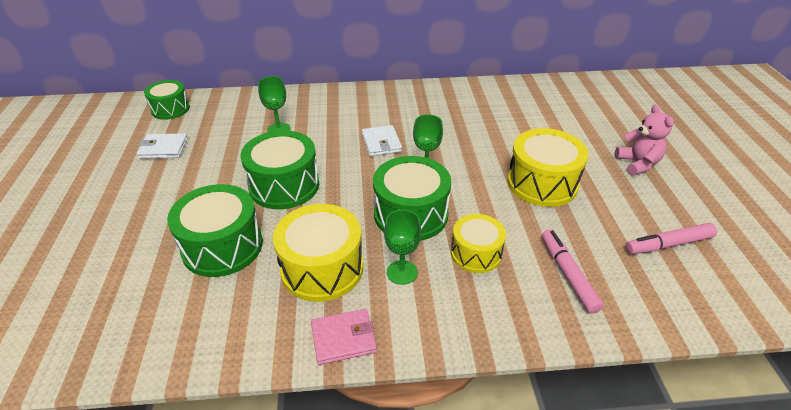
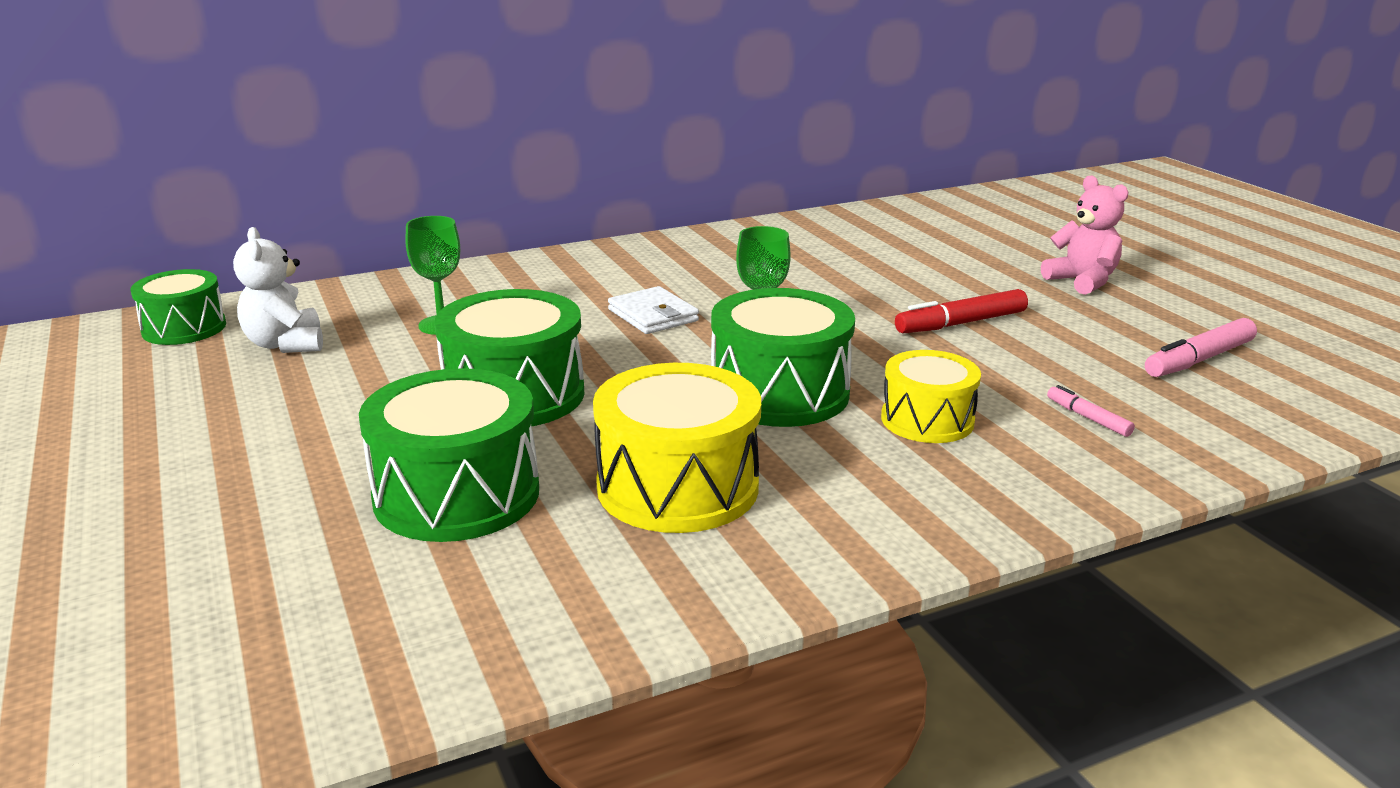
camera: 20 degrees left, 15 degrees down
(163, 148) = (214, 383): white wallet -> none
(205, 129) = (285, 344): none -> white teddy bear
(343, 338) = (792, 566): pink wallet -> none
(402, 272) = (824, 465): green goblet -> none
(542, 183) = (961, 323): yellow drum -> red marker
(568, 274) = (1088, 418): pink marker -> pink marker, size x0.55

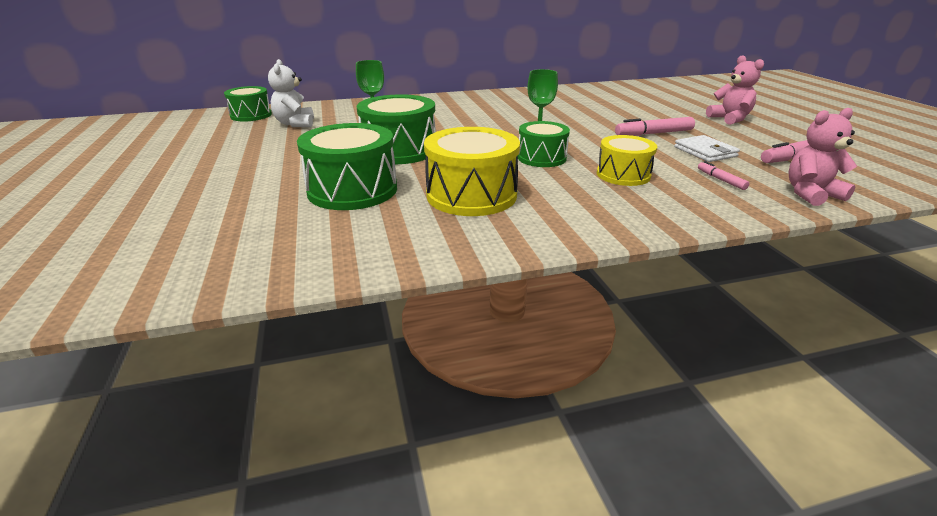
camera: 10 degrees right, 5 degrees up
(653, 315) = (484, 122): white wallet -> white wallet (705, 152)
(779, 393) = (541, 158): green drum -> green drum, size x0.63
(961, 323) = (653, 133): red marker -> pink marker
(1231, 436) = (810, 194): none -> pink teddy bear

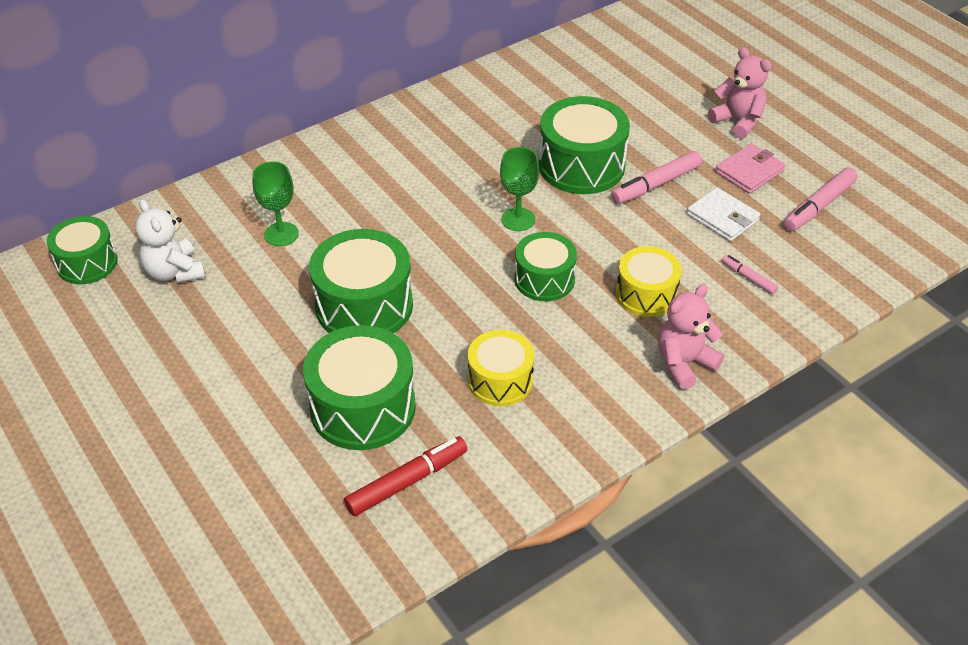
camera: 20 degrees left, 15 degrees up
(347, 231) = (407, 482): none -> red marker
(471, 195) = (500, 380): yellow drum -> yellow drum, size x0.63
(599, 121) = (581, 165): none -> green drum
(734, 137) = (749, 171): none -> pink wallet
(810, 194) = (837, 284): pink teddy bear -> pink teddy bear (684, 363)

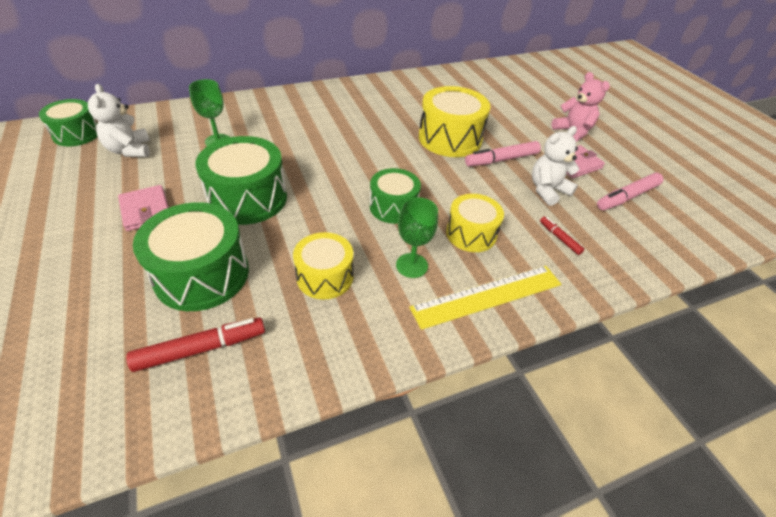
camera: 10 degrees right, 0 degrees up
(250, 347) = (146, 210): none -> pink wallet
(518, 219) = (390, 163): green goblet -> green goblet (411, 265)
(581, 165) = (450, 138): green drum -> yellow drum
(684, 363) = (487, 296): pink teddy bear -> yellow ruler
(722, 217) = (547, 190): white wallet -> white teddy bear
(748, 278) = (559, 238): pink marker -> red marker

